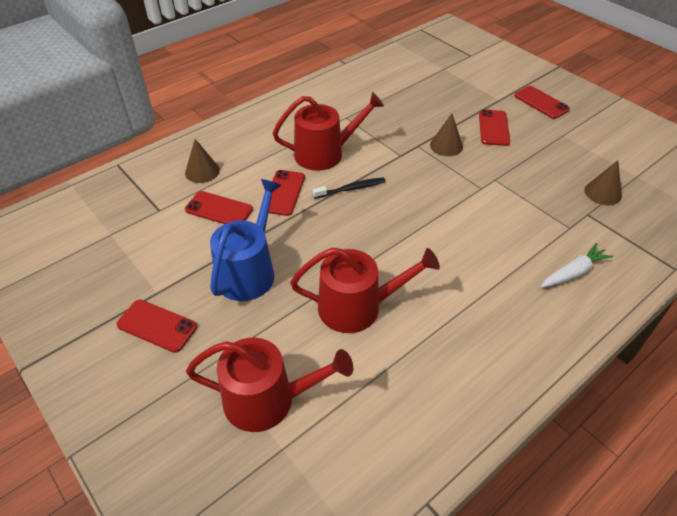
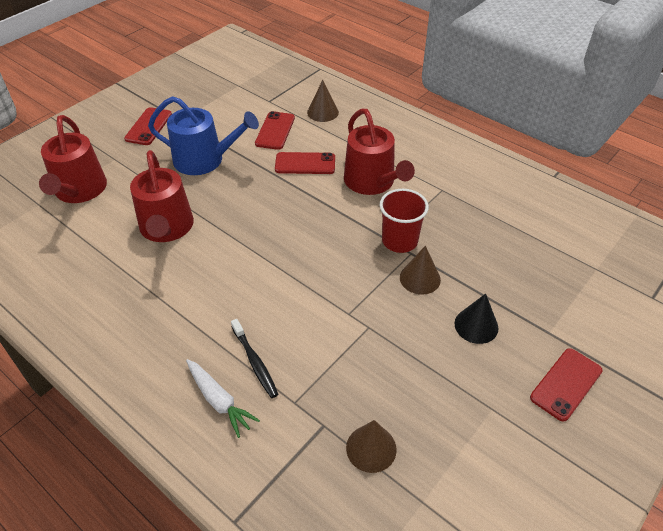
camera: 80 degrees right, 0 degrees up
(351, 189) = (321, 207): black toothbrush -> black toothbrush (255, 362)
(403, 149) = (399, 241): none -> red cup
(493, 128) = (476, 325): red phone -> black cone

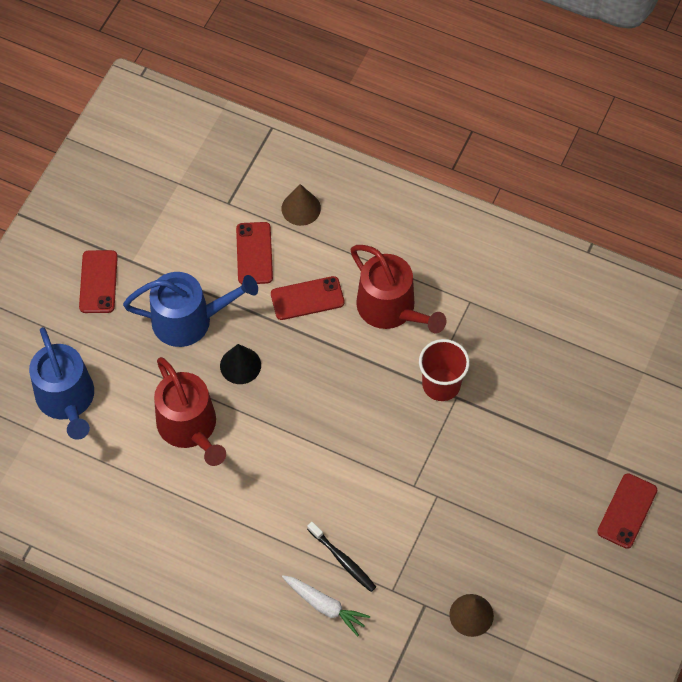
camera: 15 degrees left, 15 degrees up
(79, 191) = (67, 399): red watering can -> blue watering can
(420, 278) = (472, 427): brown cone -> none
(476, 325) = (537, 469): black cone -> black cone (240, 365)

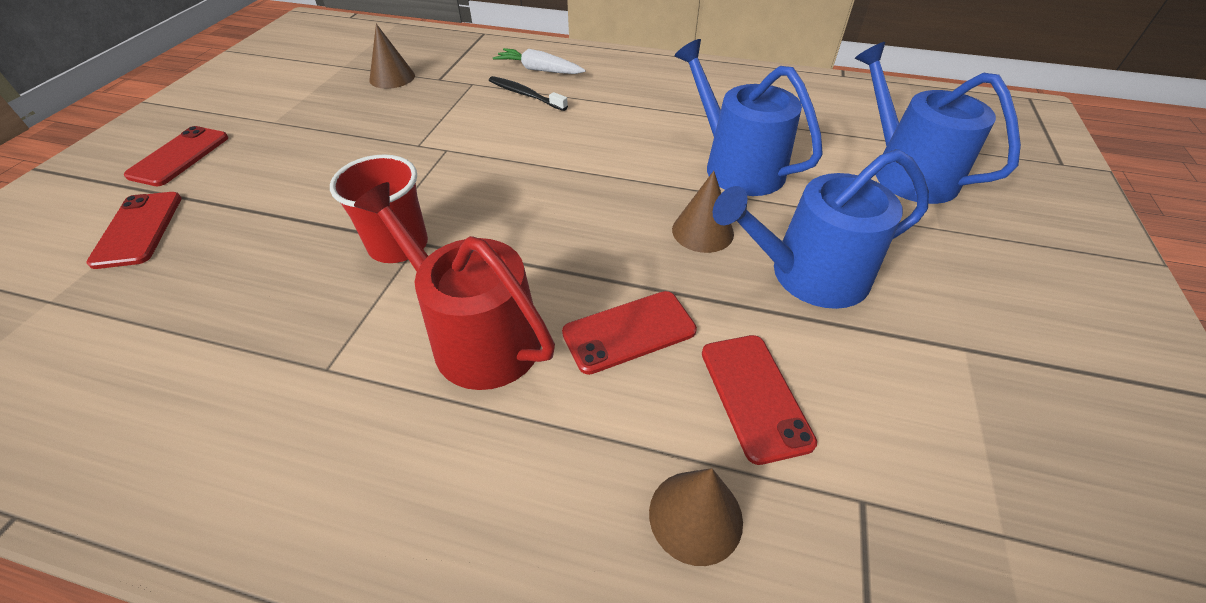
camera: 170 degrees right, 15 degrees down
(98, 282) = (991, 307): red phone -> red phone (138, 229)
(190, 427) = (737, 166): red watering can -> blue watering can
(240, 365) = (702, 231): black cone -> brown cone

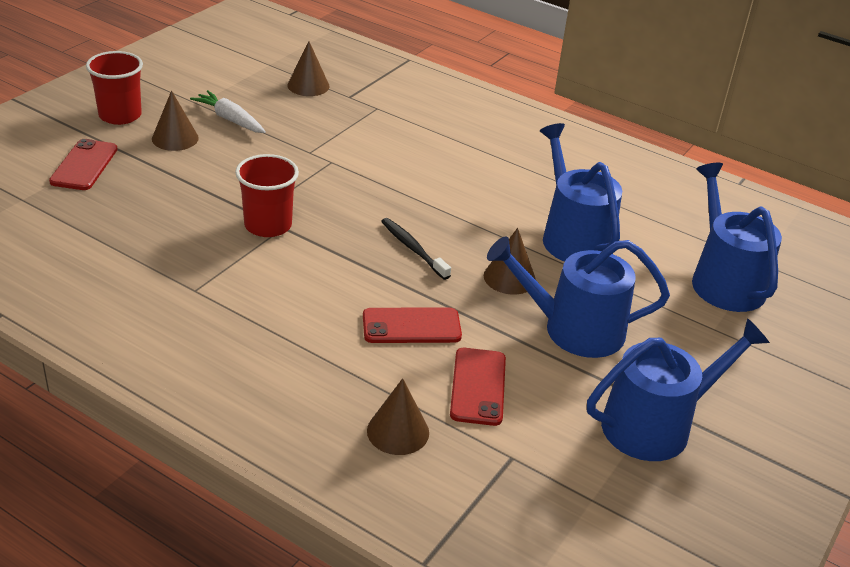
camera: 15 degrees right, 10 degrees down
(179, 156) = (120, 115): red phone -> red cup
(254, 167) = (175, 138): none -> brown cone
(477, 336) = (302, 299): red watering can -> none
(525, 95) = (420, 130): black toothbrush -> black toothbrush (413, 249)
(539, 70) = (444, 109): white carrot -> white carrot (230, 119)
(982, 377) = (655, 425): none -> blue watering can

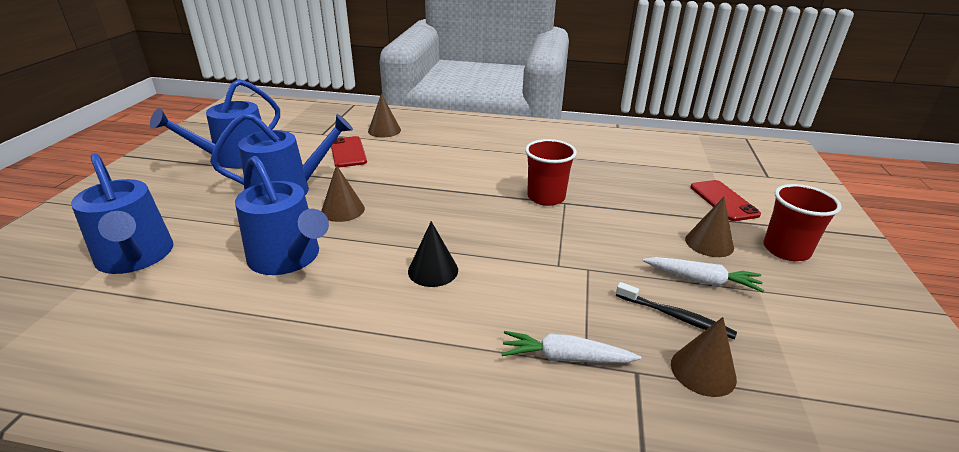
camera: 160 degrees right, 5 degrees down
(387, 113) = (565, 358): none -> white carrot
(411, 326) = (401, 168): red phone -> none
(413, 249) = (428, 210): black toothbrush -> black toothbrush (675, 316)
(443, 188) = (433, 270): none -> black cone

